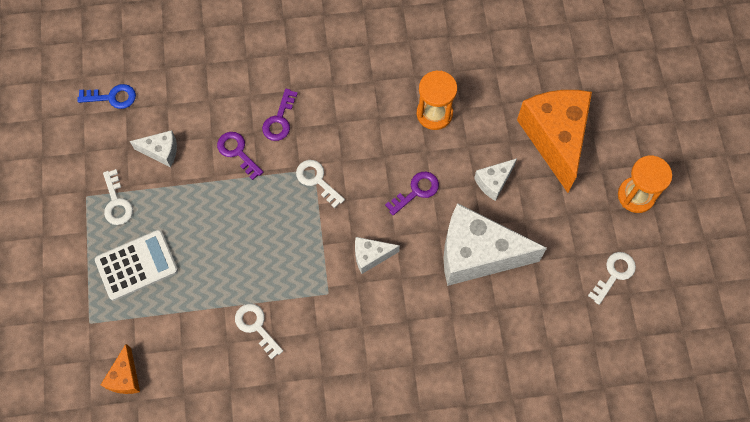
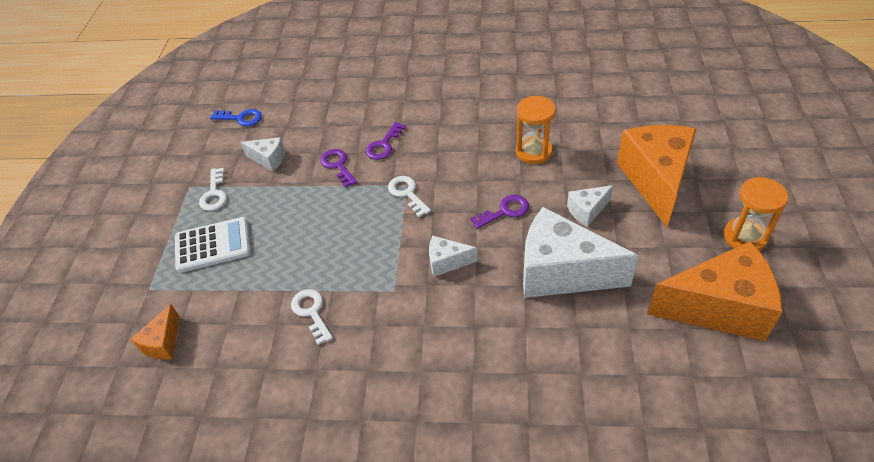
camera: 15 degrees right, 20 degrees down
(614, 274) = (718, 308): white key -> orange cheese

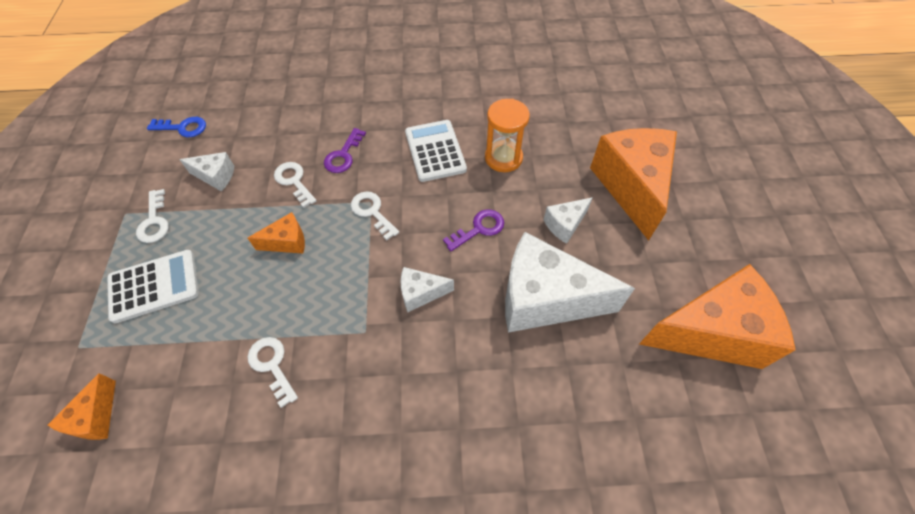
camera: 10 degrees left, 10 degrees up
(329, 215) = (287, 242): none -> orange cheese
(338, 165) = (294, 181): purple key -> white key
(469, 144) = (435, 151): none -> white calculator
(745, 237) = (727, 247): orange hourglass -> none

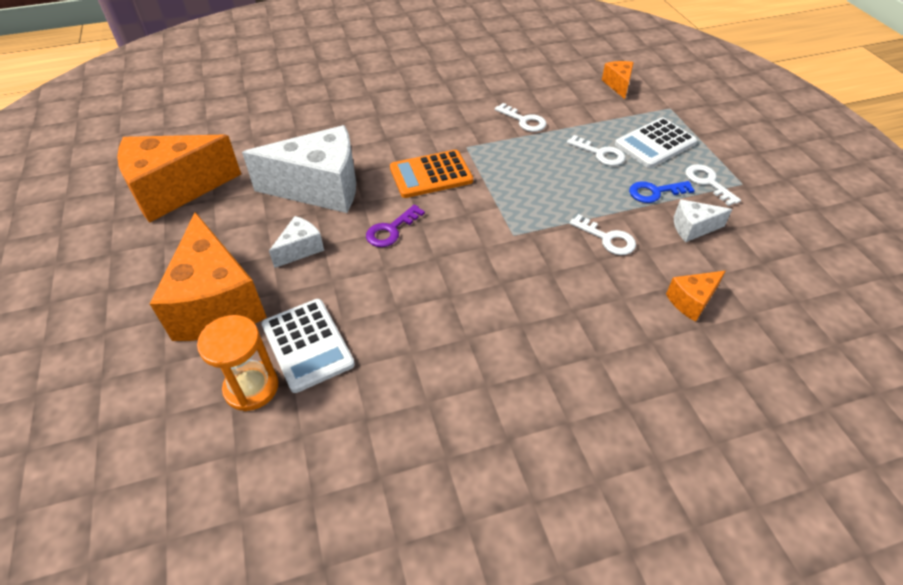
camera: 165 degrees right, 10 degrees down
(183, 128) = (789, 271): blue key -> blue key (655, 192)
(287, 242) = (571, 188): orange cheese -> orange cheese (691, 301)
(343, 155) = (573, 276): purple key -> none
(372, 212) = (506, 225): white key -> white key (600, 154)
(421, 293) = (431, 175): white cheese -> orange calculator
(435, 151) = (466, 302): white calculator -> white calculator (307, 345)
(503, 158) = (377, 309): orange hourglass -> orange hourglass (251, 387)

